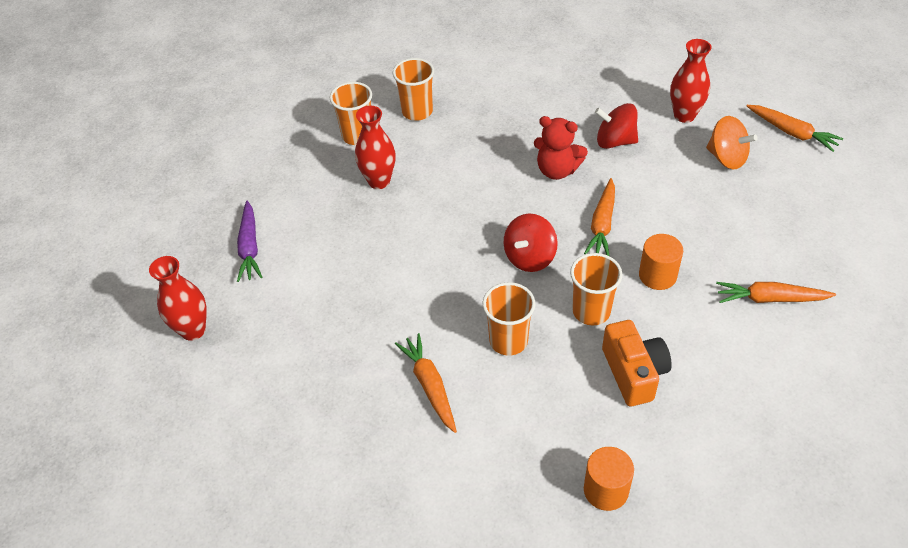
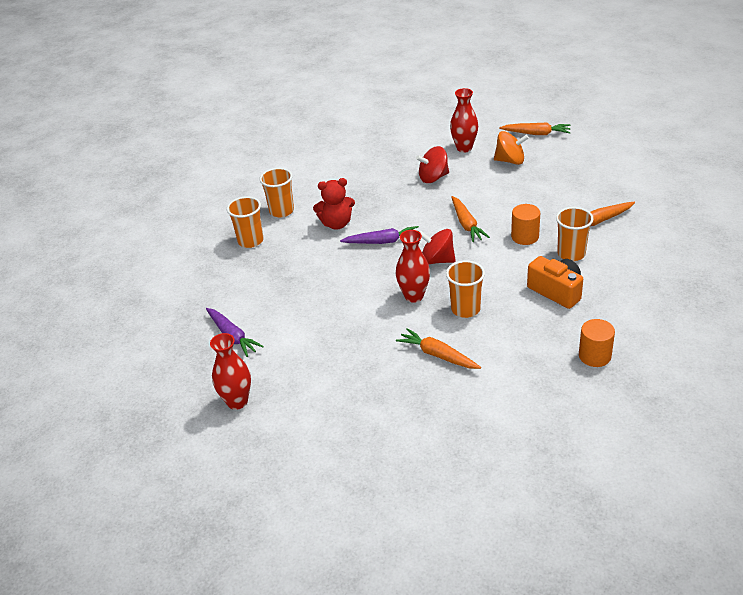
camera: 30 degrees left, 10 degrees down
(379, 181) = (292, 260): red vase -> red vase (414, 296)
(490, 202) = (382, 242): none -> purple carrot
(529, 257) = (437, 260): red spinning top -> red spinning top turned 105 degrees clockwise
(557, 170) = (410, 207): red teddy bear -> red teddy bear (336, 224)
(591, 311) = (502, 272): orange cup -> orange cup (571, 254)

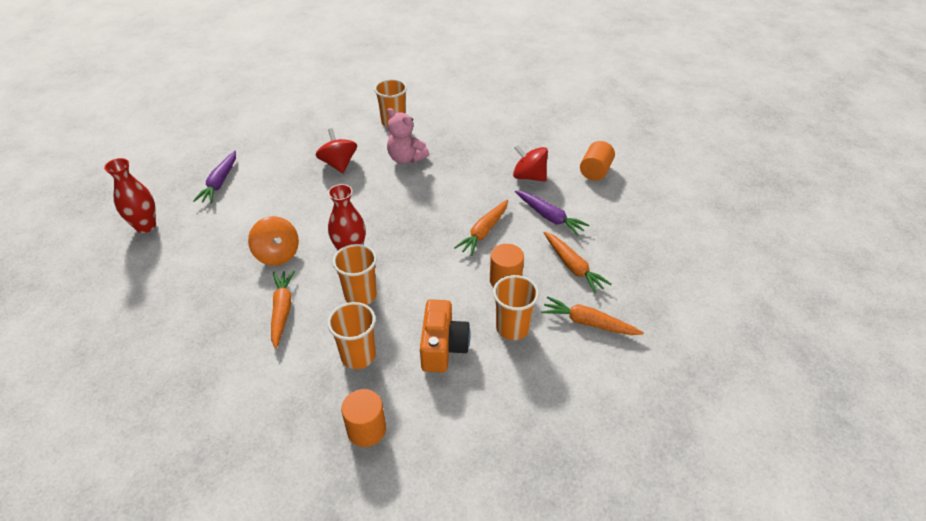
camera: 45 degrees right, 5 degrees up
(250, 241) = (341, 128): orange cup -> orange cup (358, 356)
(336, 224) = (406, 158): red teddy bear -> pink teddy bear
(382, 242) = (408, 195): purple carrot -> purple carrot (549, 217)
(437, 260) = (413, 241): red spinning top -> red spinning top (338, 164)
(464, 148) = (595, 171): red vase -> orange cylinder
(510, 161) = (612, 209): orange spinning top -> orange spinning top (277, 254)
(536, 134) = (677, 204): orange carrot -> orange carrot (573, 267)

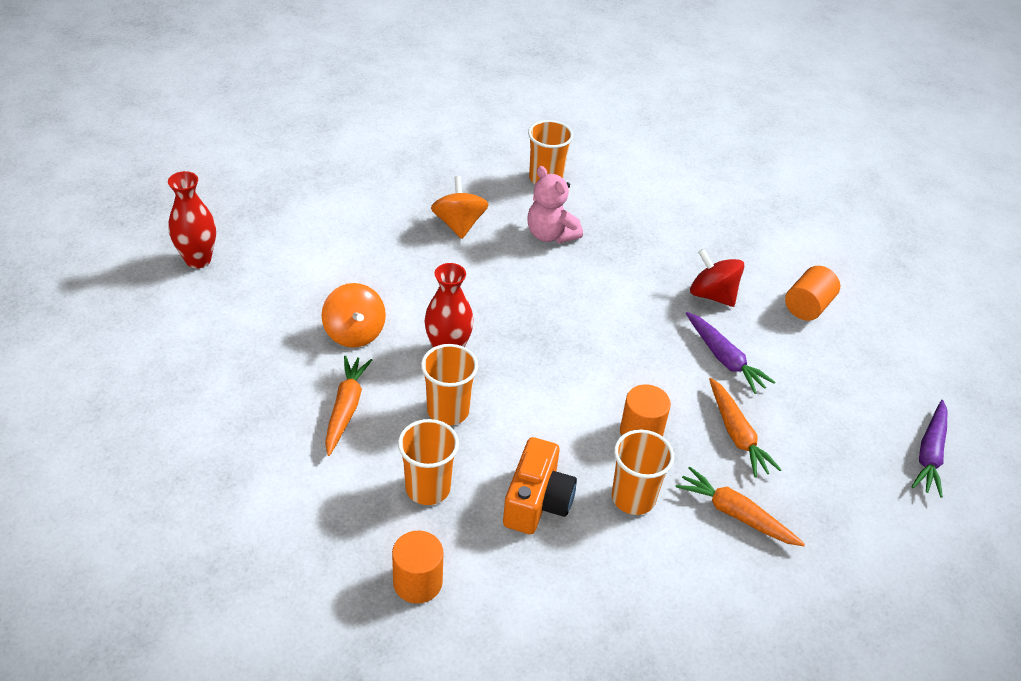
camera: 10 degrees right, 0 degrees up
(220, 182) = (300, 219): purple carrot -> purple carrot (930, 454)
(338, 164) = (459, 224): red spinning top -> orange spinning top
(484, 232) = (629, 360): orange carrot -> none

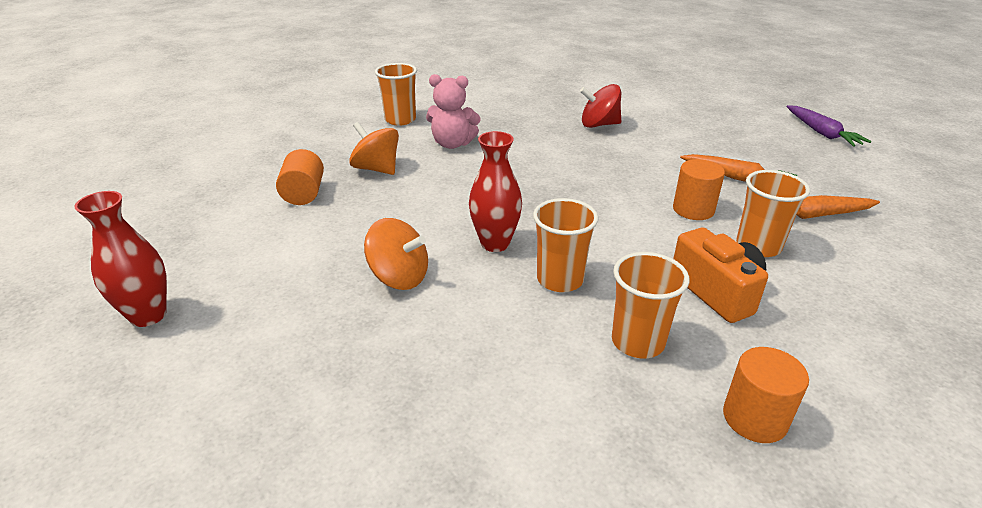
camera: 40 degrees left, 10 degrees down
(346, 409) = (479, 334): orange carrot -> none
(724, 359) = (661, 148): purple carrot -> none
(807, 306) = (652, 106): orange cylinder -> orange cylinder (304, 194)

